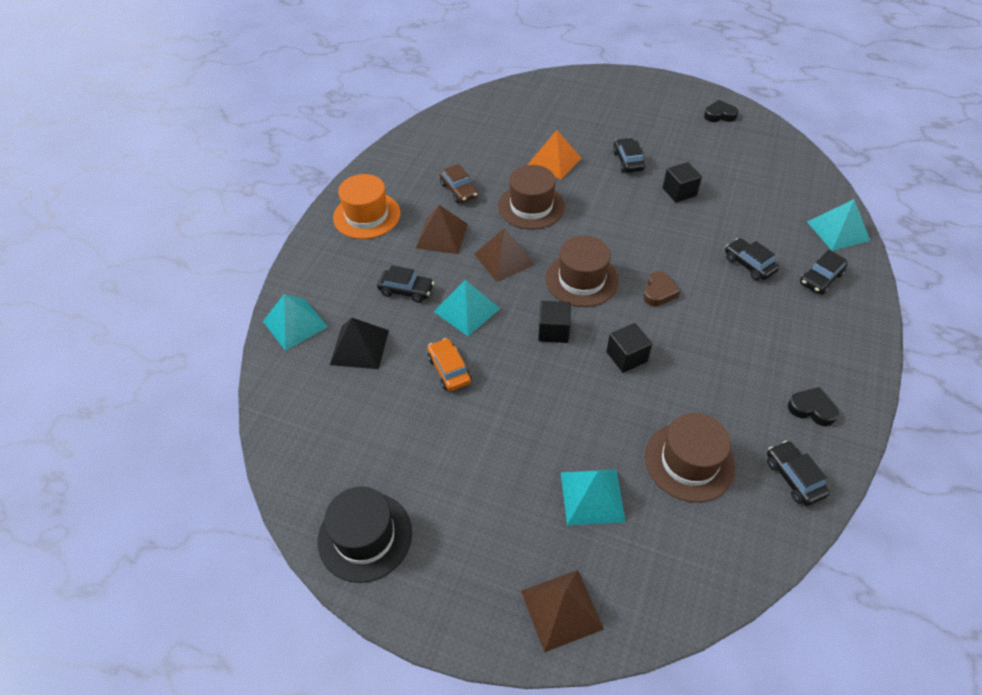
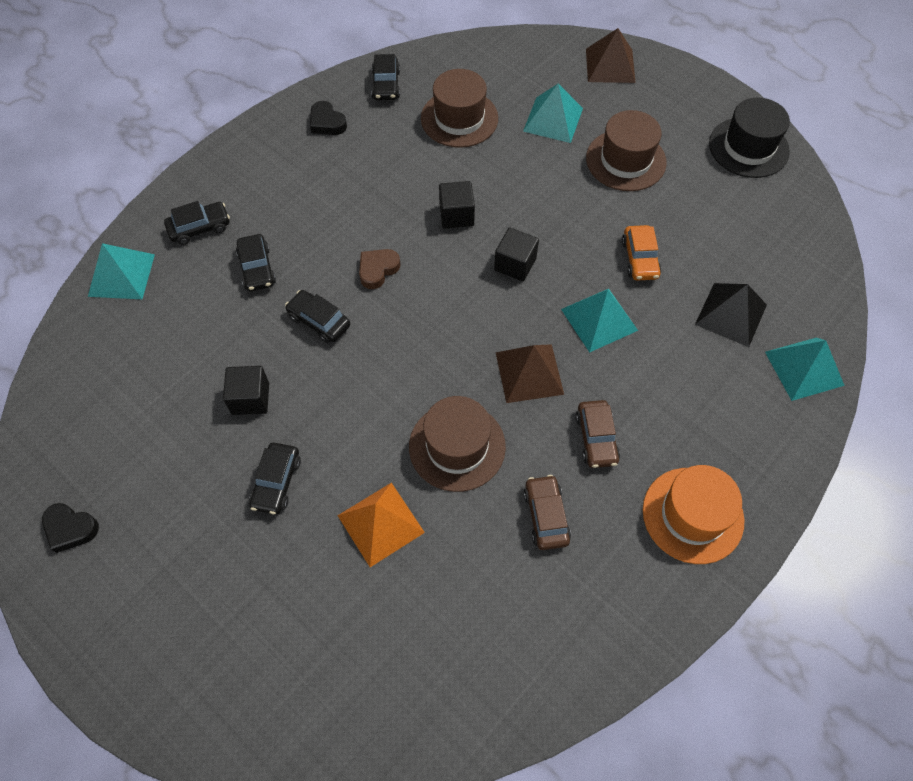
camera: 160 degrees left, 10 degrees up
(406, 290) = (663, 369): black car -> black car (319, 321)
(441, 236) = (596, 438): brown pyramid -> brown car
(581, 279) = (452, 313): brown hat -> brown hat (625, 160)

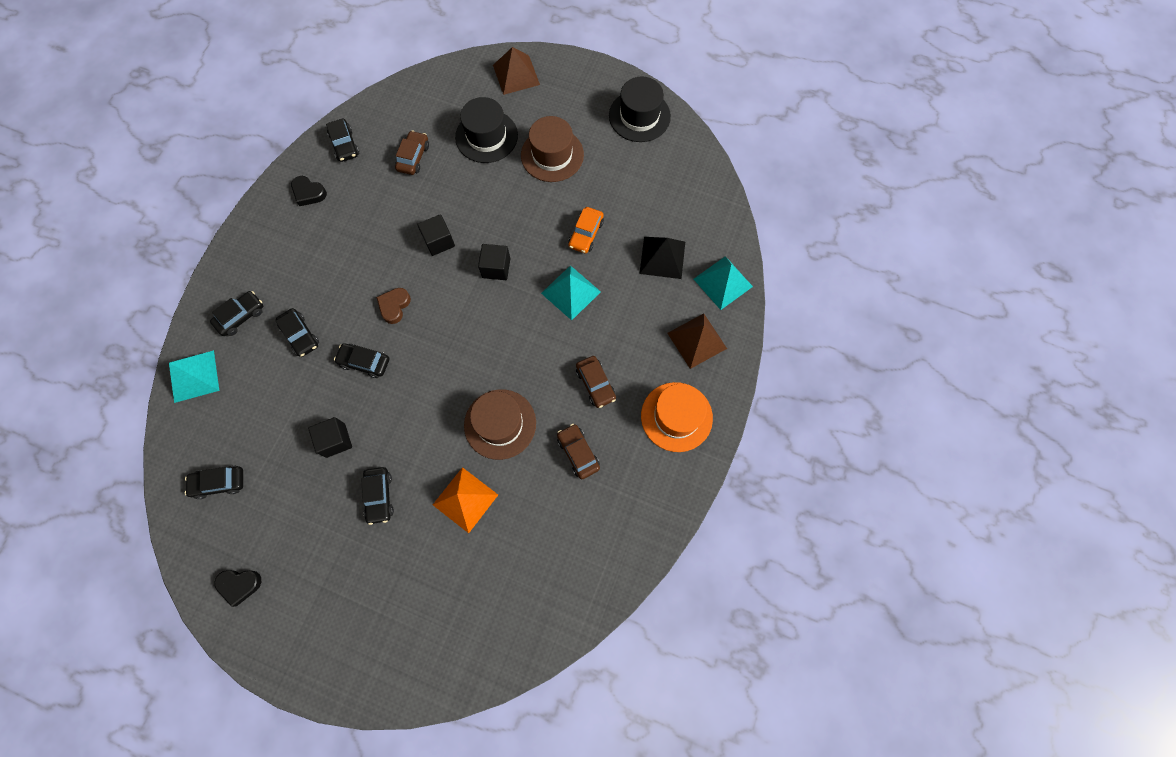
camera: 20 degrees left, 10 degrees up
(98, 401) = (219, 483): none -> black car
(459, 118) = (413, 157): brown hat -> brown car
(529, 373) = (533, 350): brown pyramid -> brown pyramid (697, 340)
(553, 119) = (486, 136): turquoise pyramid -> black hat
(640, 259) = (586, 234): orange car -> orange car turned 45 degrees clockwise

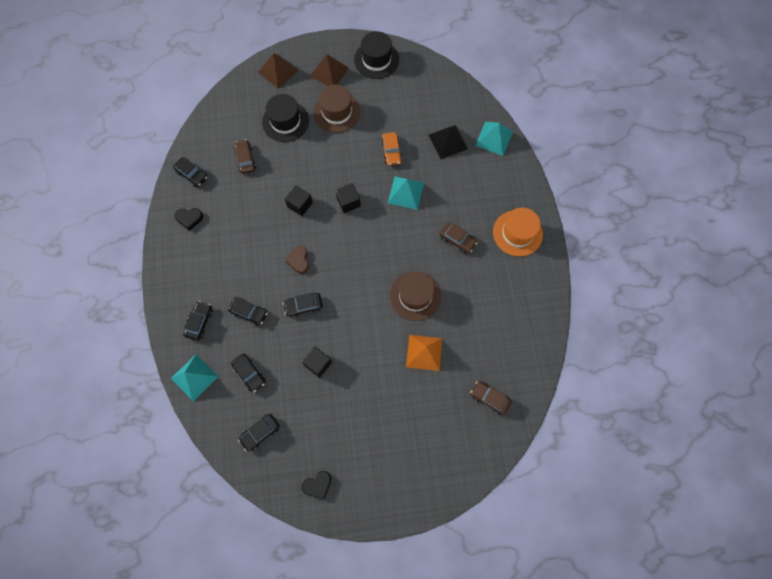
camera: 30 degrees left, 0 degrees up
(379, 496) = (369, 381): black car -> black car (249, 373)
(578, 453) = (473, 286): brown car -> brown car (489, 398)
(697, 340) = (500, 181): brown pyramid -> brown pyramid (329, 72)

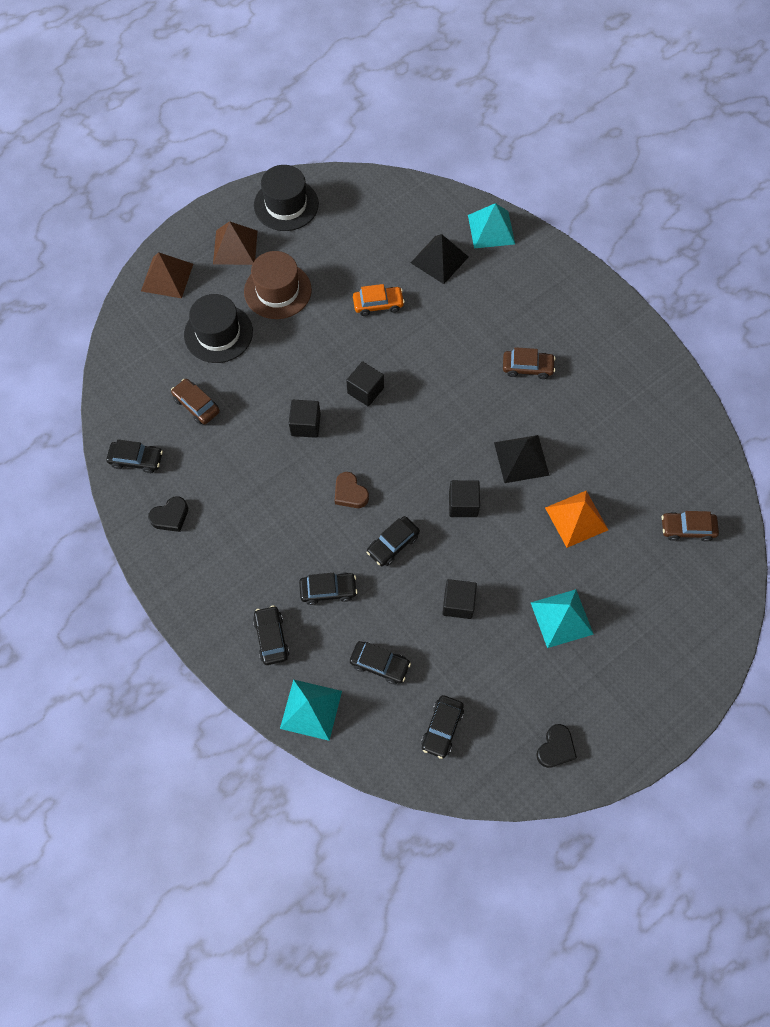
camera: 30 degrees left, 5 degrees down
(361, 305) = (463, 504): none -> black cube
(391, 151) = (378, 304): orange car -> orange car turned 60 degrees counterclockwise
(406, 192) = (428, 344): turquoise pyramid -> turquoise pyramid (561, 618)
(415, 296) = (521, 458): brown hat -> black pyramid
(517, 233) = (591, 324): orange hat -> none

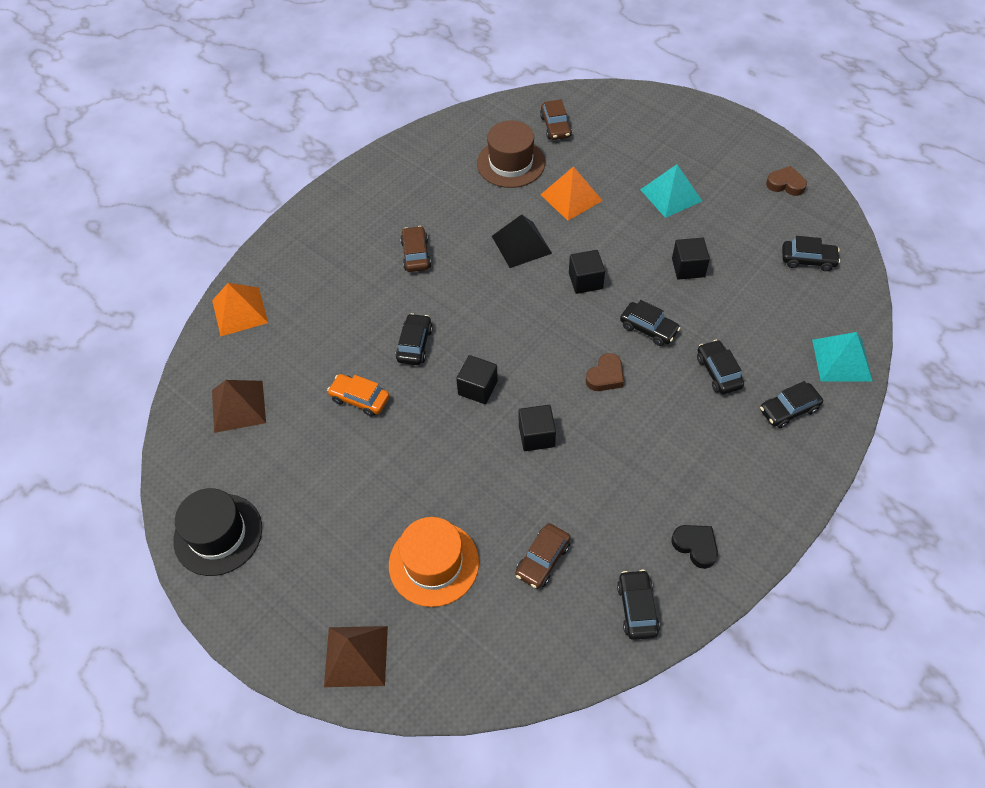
camera: 100 degrees left, 10 degrees down
(218, 333) = (433, 563): black hat -> orange hat
(235, 247) = (294, 580): brown pyramid -> brown pyramid (238, 406)
(277, 290) = (357, 510): brown hat -> brown hat (511, 163)
(378, 304) = (360, 399): orange car -> orange car turned 45 degrees counterclockwise
(380, 664) = (773, 315): black car -> black car (414, 344)
(439, 259) = (288, 352): black pyramid -> none
(491, 229) = (240, 311): turquoise pyramid -> orange pyramid
(555, 748) = (785, 184): black heart -> brown heart

